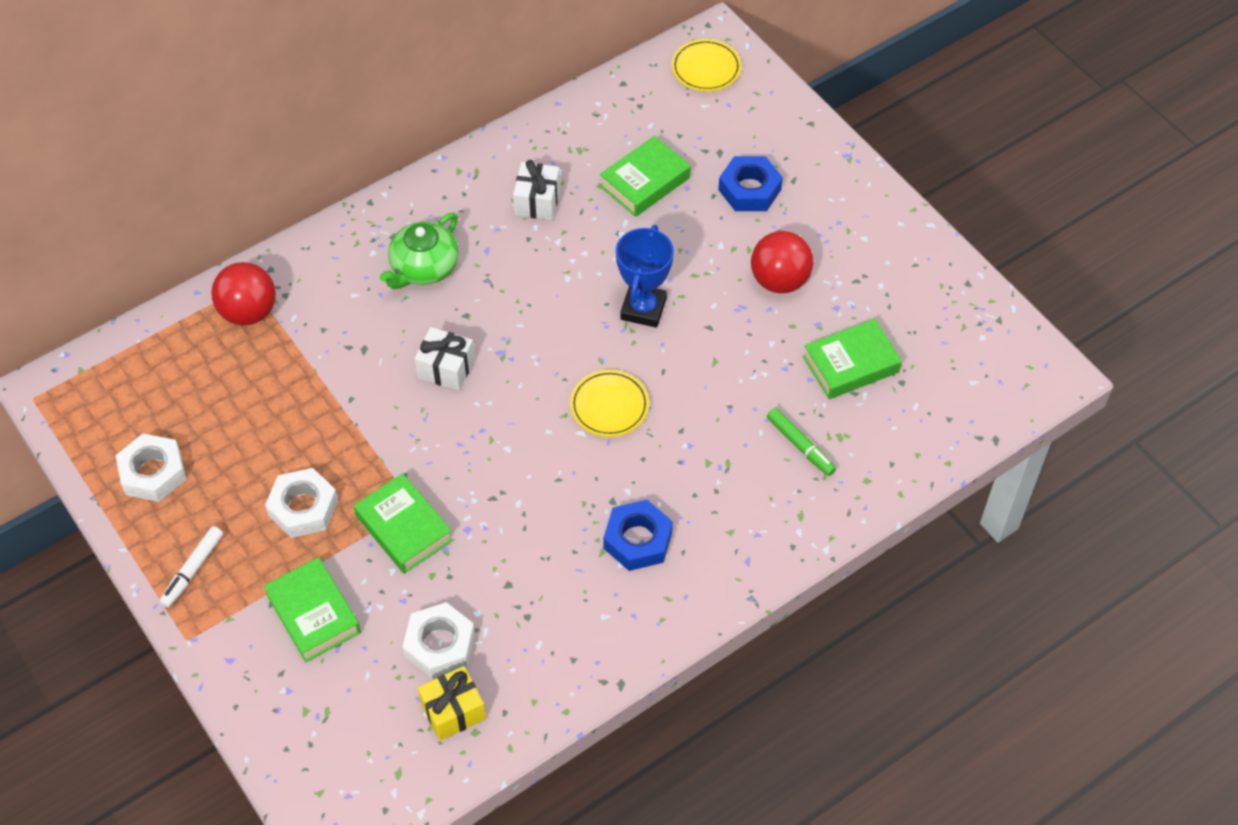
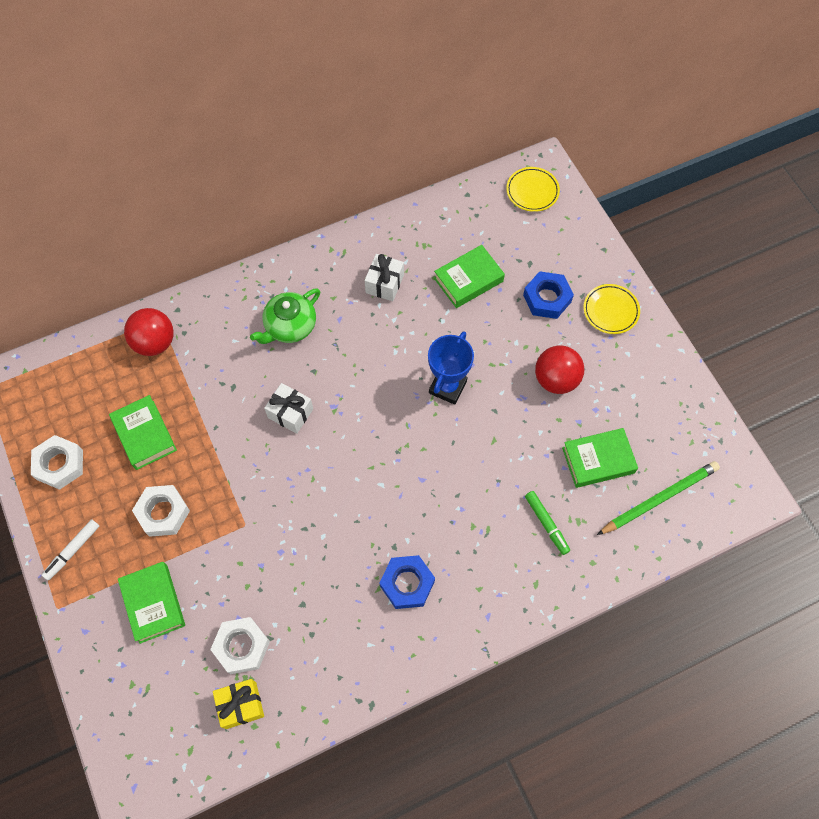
camera: 10 degrees right, 10 degrees up
(404, 528) = (234, 543): green book -> green book (144, 435)
(609, 406) = (407, 465): yellow plate -> yellow plate (610, 311)
(935, 396) = (659, 498): none -> green pencil

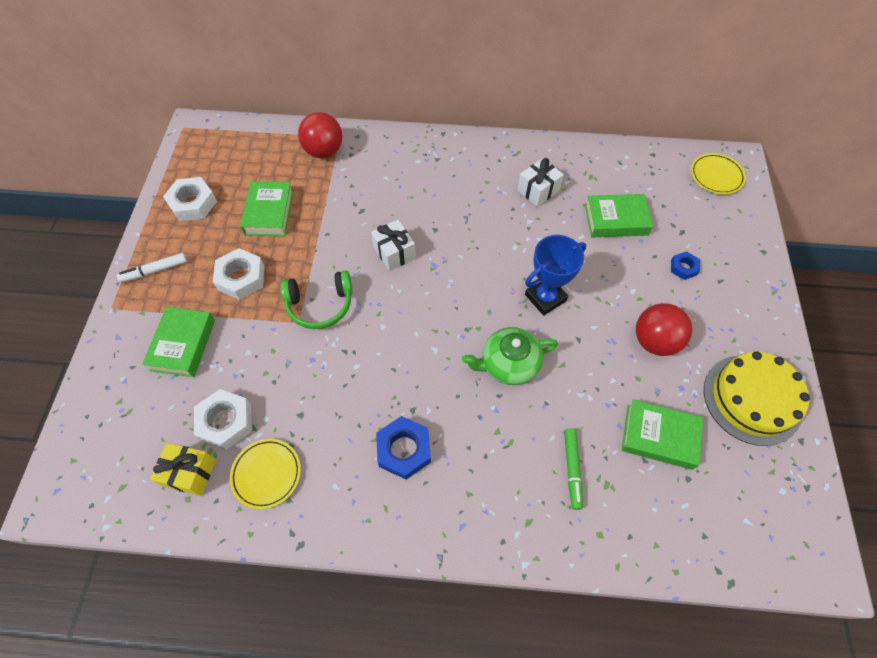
camera: 30 degrees right, 5 degrees down
(254, 499) = (320, 305): none -> green headphones
(289, 326) = (437, 187): green teapot -> green teapot (508, 364)
(547, 298) = (683, 268): blue nut -> blue nut, size x0.57
(610, 311) = (743, 307): yellow plate -> yellow plate (266, 474)
(652, 390) = (752, 399): none -> yellow cake
(659, 498) = (707, 509): green pencil -> none

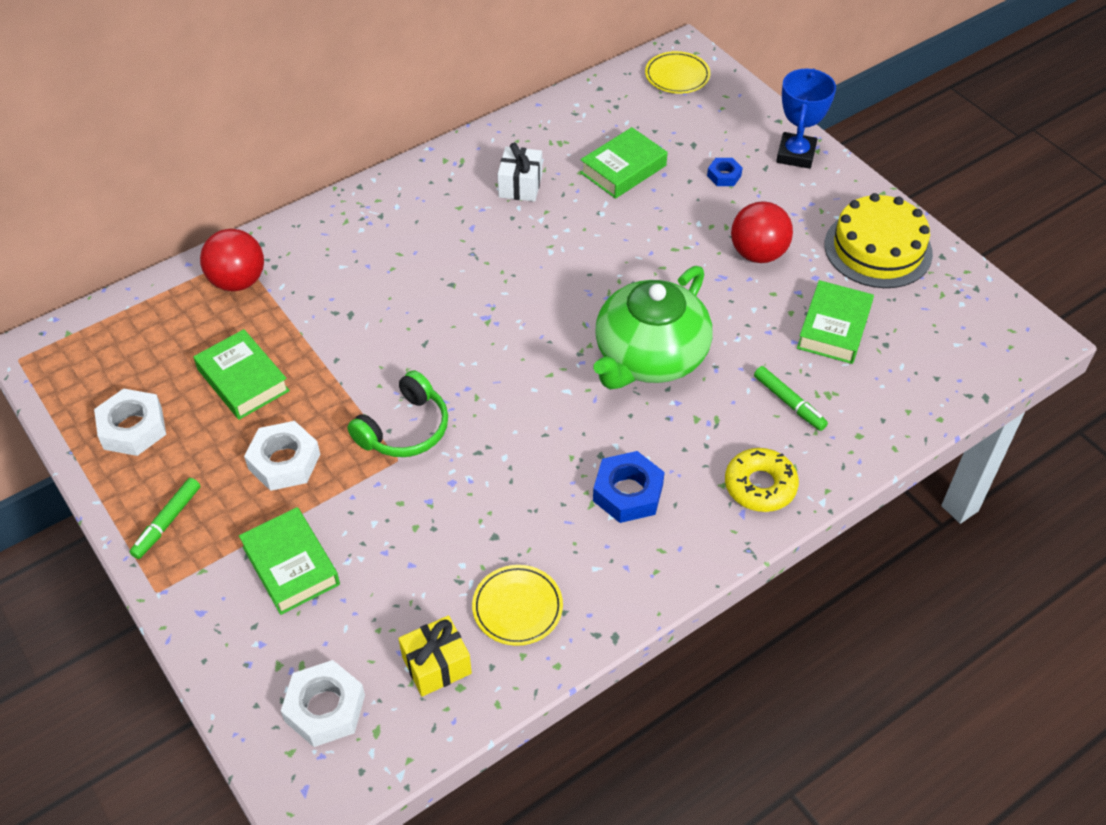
camera: 40 degrees left, 10 degrees down
(155, 271) = (167, 522): white marker -> green marker
(226, 421) = (423, 597): white nut -> white nut (325, 708)
(394, 252) = (431, 332): white gift -> none
(493, 515) = (760, 486): none -> yellow donut
(508, 364) = (649, 357): green teapot -> green teapot, size x1.57
(545, 298) = (626, 278): blue trophy -> blue trophy (796, 154)
(659, 437) = (834, 328): green book -> green book turned 45 degrees counterclockwise

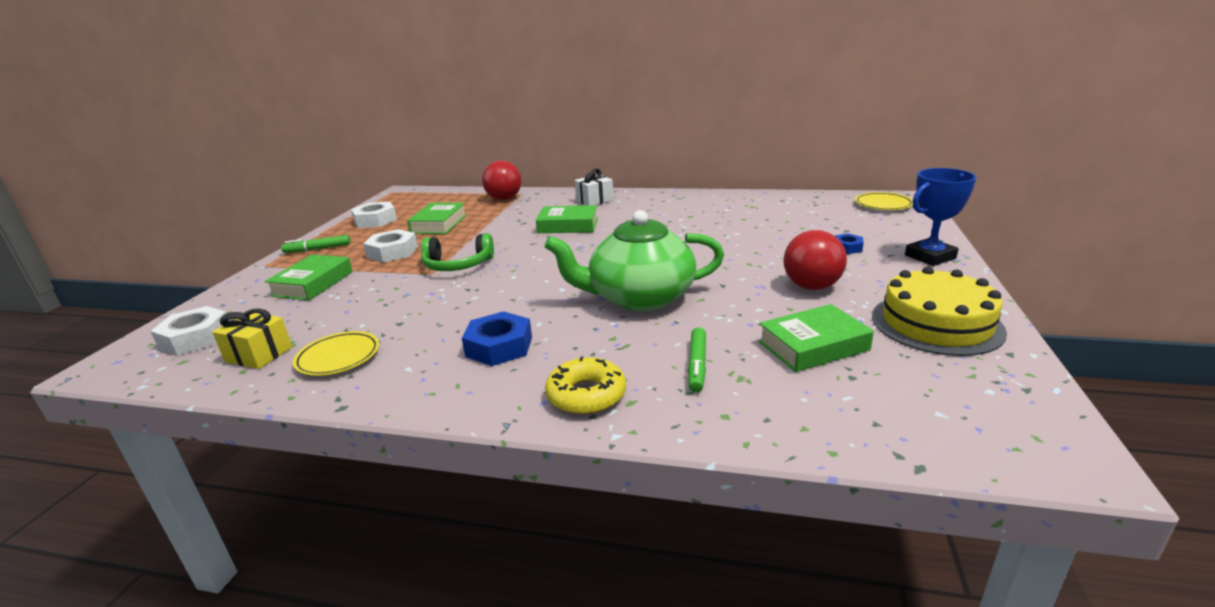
camera: 50 degrees right, 25 degrees down
(520, 185) = (697, 213): white gift -> white gift (594, 200)
(623, 169) = (774, 225): green book -> green book (568, 225)

